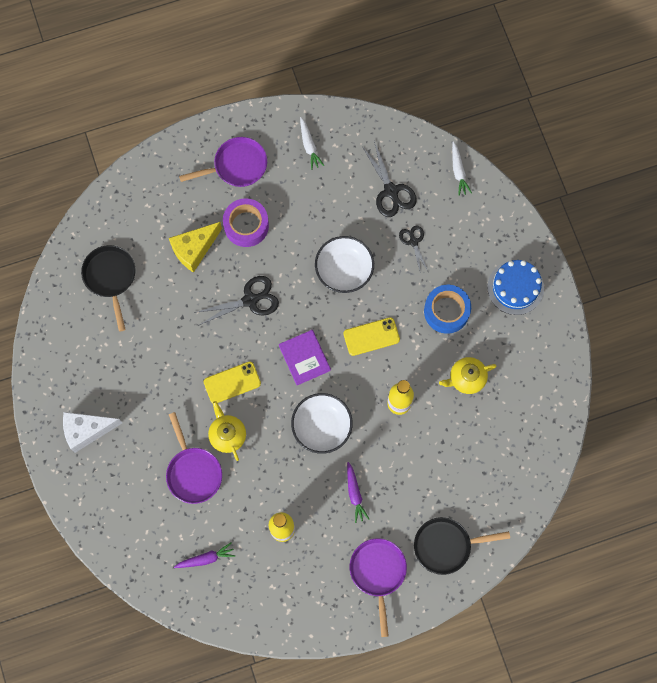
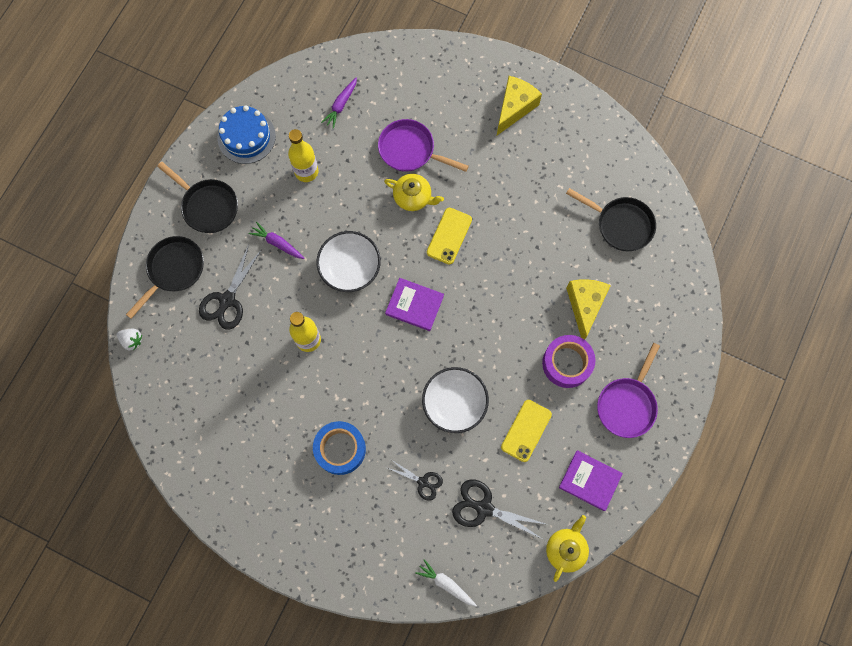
camera: 135 degrees right, 0 degrees up
(87, 431) = (514, 108): white cheese -> yellow cheese
(250, 300) = (501, 309): black scissors -> black scissors (227, 300)
(309, 146) = (590, 480): white carrot -> purple book
(371, 336) = (380, 370): yellow phone -> yellow phone (526, 430)
(378, 572) = (208, 206): purple pan -> black pan
(466, 378) = (273, 409): yellow teapot -> yellow teapot (566, 549)
(515, 287) = (302, 525): blue cake -> blue cake (246, 137)
(521, 520) = (132, 340): none -> white strawberry

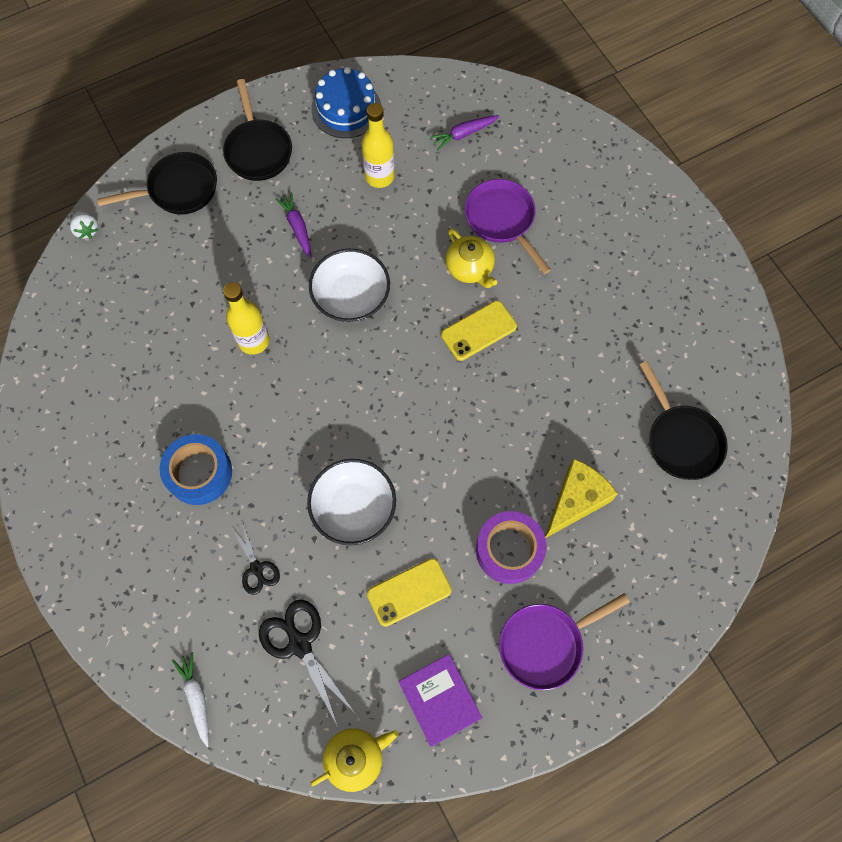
camera: 35 degrees right, 5 degrees down
(227, 300) = (205, 250): black scissors -> none
(414, 305) = (389, 377): purple book -> none
(514, 108) = (647, 245): yellow cheese -> none

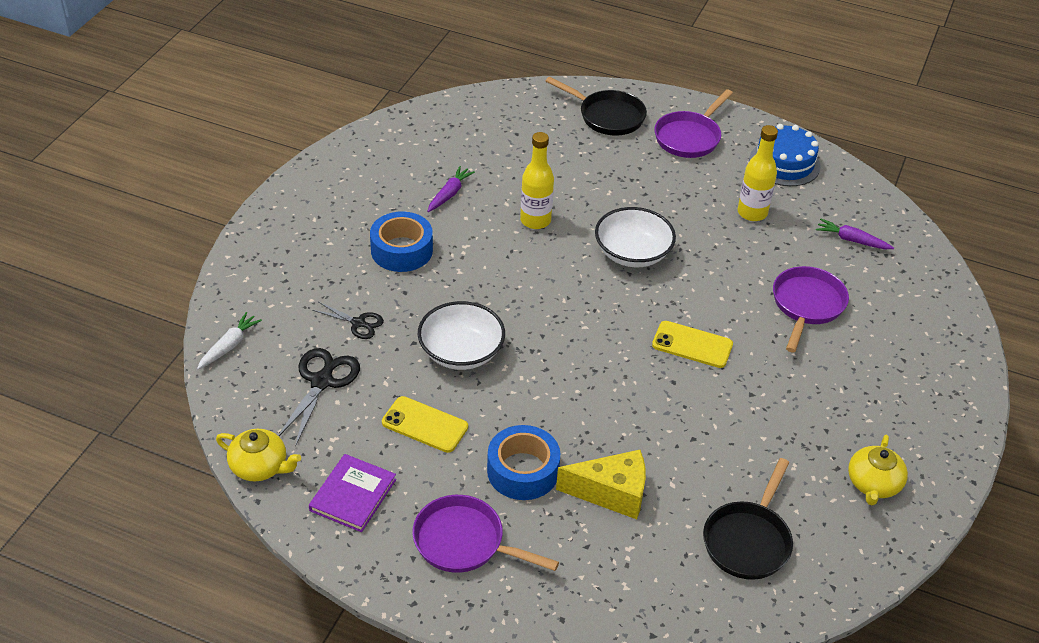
camera: 50 degrees right, 25 degrees down
(87, 230) = (523, 92): white strawberry -> none
(257, 568) = (358, 323): black scissors -> black scissors turned 90 degrees counterclockwise
(258, 150) = (689, 137): black pan -> purple pan
(297, 227) = (653, 192): purple carrot -> purple carrot (449, 194)
(470, 268) = (740, 309): yellow teapot -> yellow teapot (873, 484)
(509, 550) = (523, 471): purple tape -> blue tape

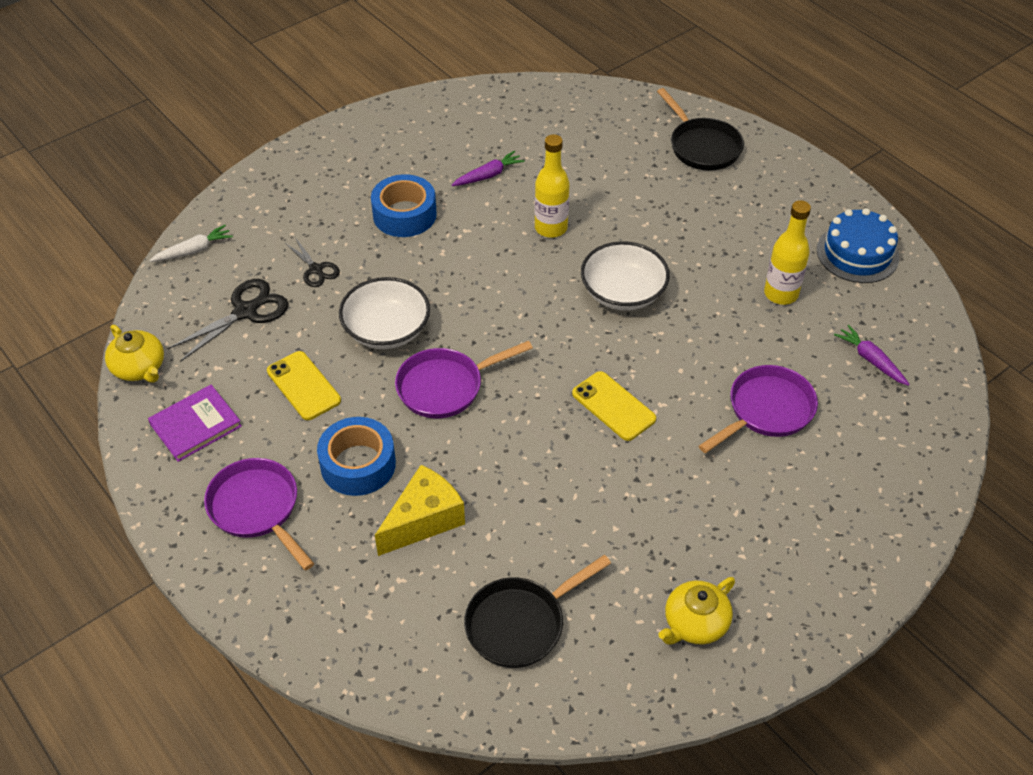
camera: 30 degrees right, 5 degrees up
(611, 493) = (423, 520): yellow cheese -> yellow cheese turned 75 degrees counterclockwise
(689, 137) = (772, 194): purple pan -> purple pan (445, 387)

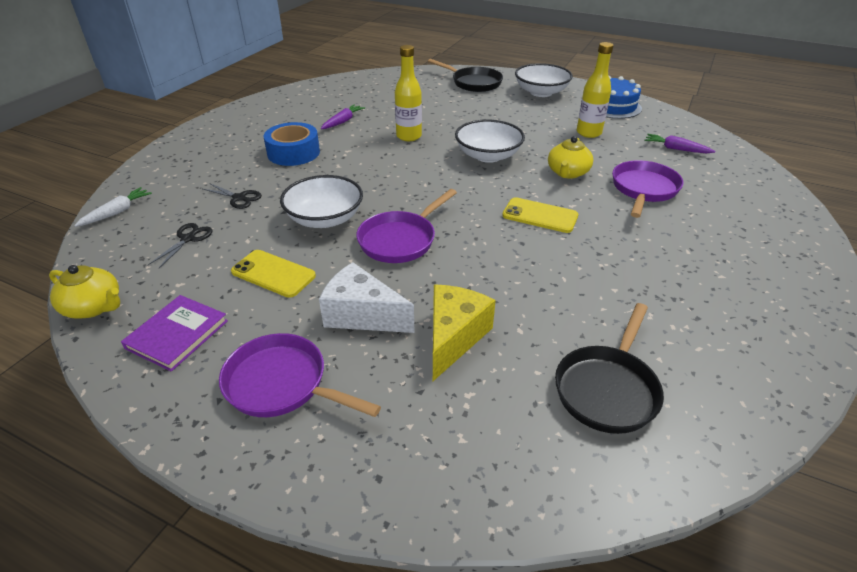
camera: 25 degrees left, 10 degrees down
(246, 311) = (188, 238): black scissors -> black scissors, size x0.61
(358, 464) = (362, 315): blue tape -> white cheese
(695, 624) = (740, 334): yellow teapot -> yellow teapot (567, 173)
(781, 194) = (541, 92): none -> white bowl

